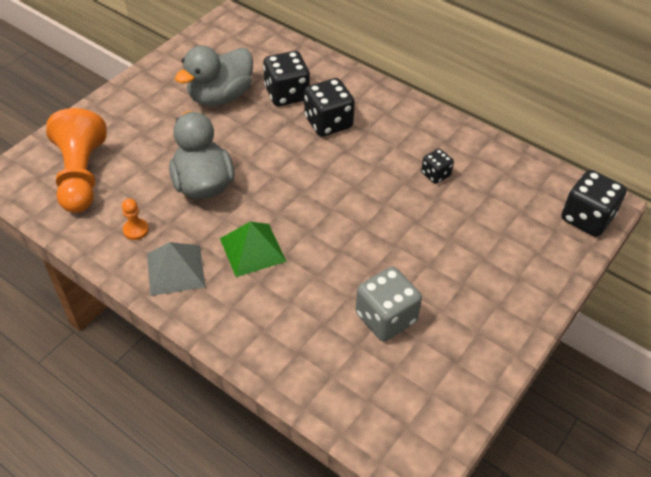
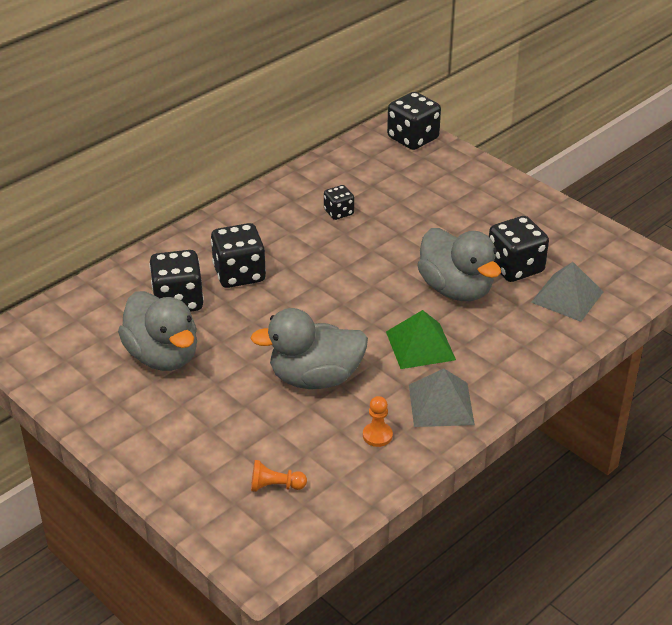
camera: 80 degrees left, 10 degrees down
(81, 176) = (275, 486): orange pawn -> orange pawn, size x0.41
(339, 271) = (456, 289): none -> grey duck
(346, 366) = (567, 297): none -> grey pyramid
(386, 318) = (515, 267): grey dice -> black dice

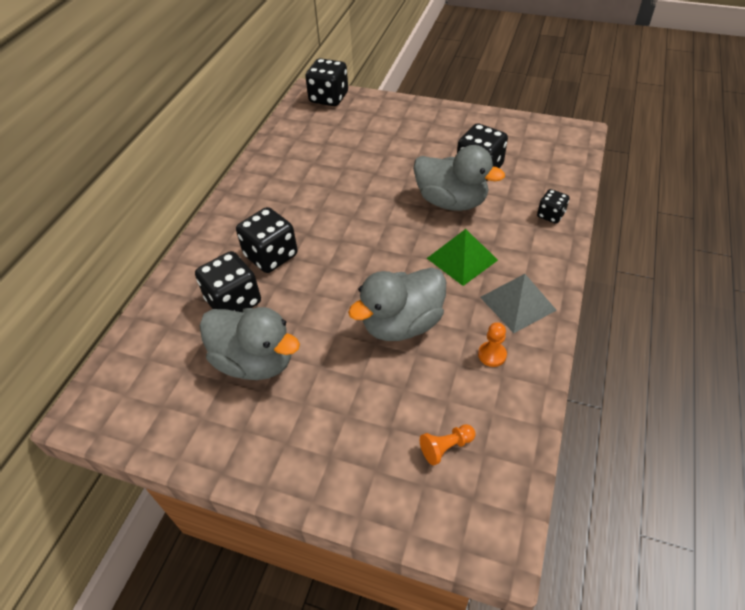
camera: 25 degrees left, 10 degrees up
(338, 212) = (315, 173): black dice -> black dice (550, 215)
(567, 297) = (533, 177): grey pyramid -> none

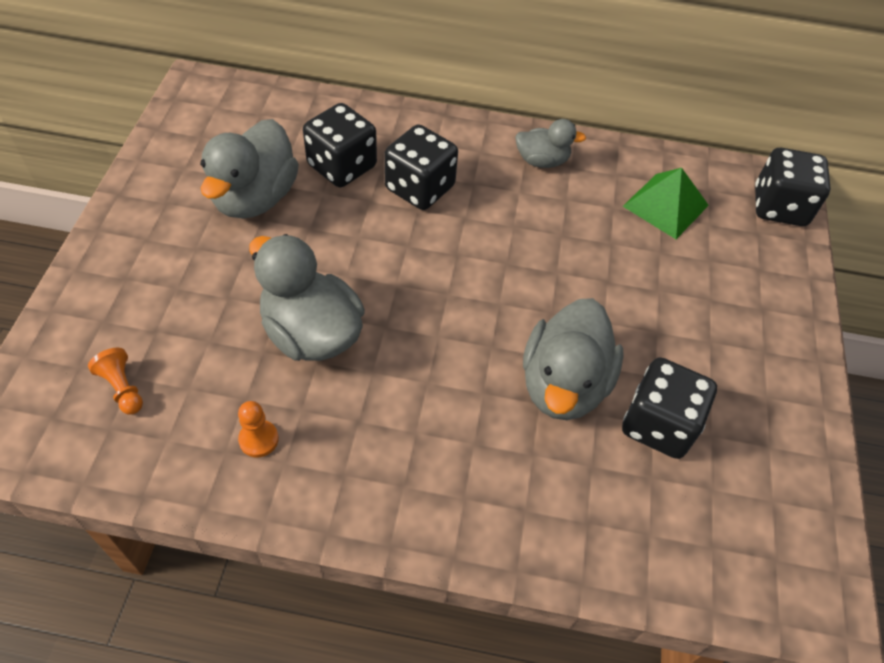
camera: 75 degrees right, 5 degrees up
(261, 189) = (542, 161): none -> grey duck
(462, 259) = (437, 401): green pyramid -> green pyramid (665, 205)
(517, 303) = (353, 475): grey pyramid -> none
(550, 215) = (559, 536): black dice -> none

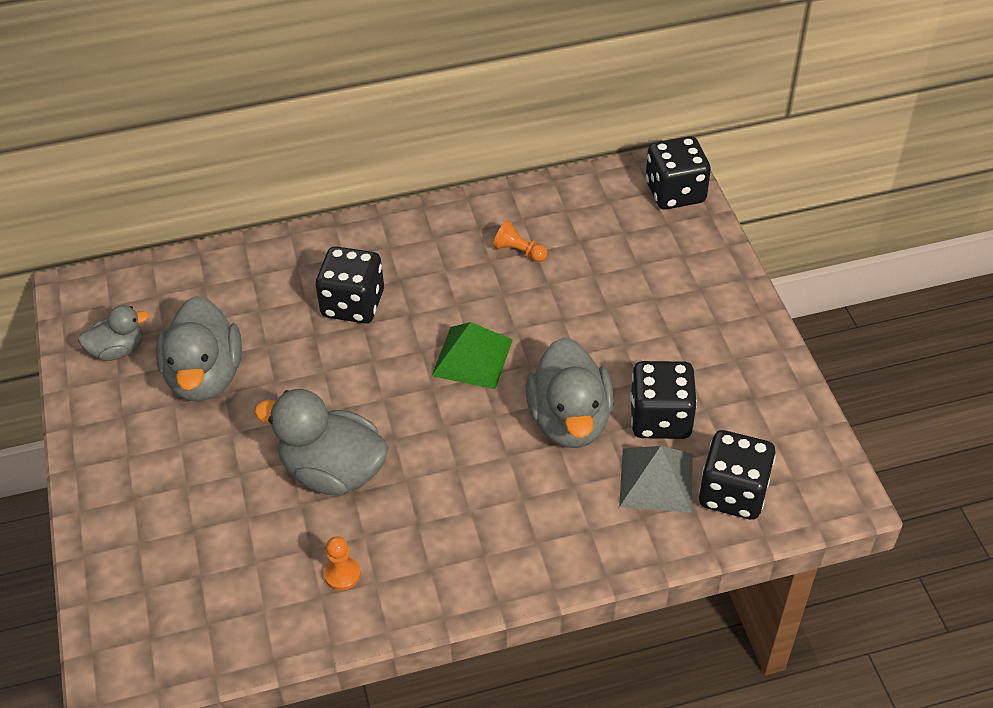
camera: 20 degrees left, 5 degrees down
(122, 388) = (196, 587): orange pawn -> orange pawn (519, 251)
(342, 166) = (268, 313): black dice -> black dice (733, 493)
(542, 161) = (450, 233): grey duck -> grey duck (118, 350)
(623, 488) = (656, 479): none -> grey pyramid
(665, 205) = (578, 230): green pyramid -> green pyramid (472, 357)

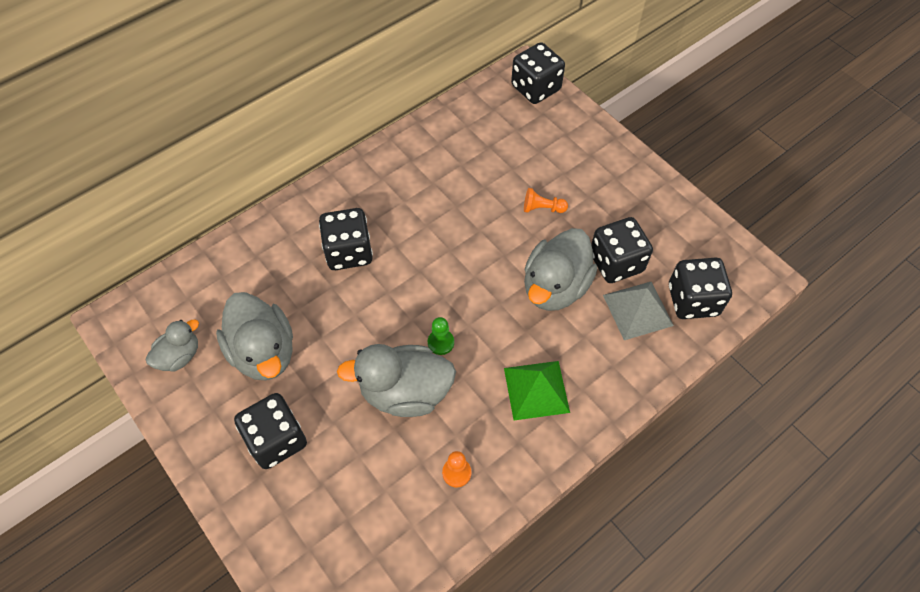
camera: 25 degrees left, 10 degrees up
(170, 469) = (276, 440): none -> black dice
(401, 433) = (441, 342): none -> green pawn
(472, 357) = (460, 263): green pyramid -> green pyramid (536, 390)
(519, 251) = (450, 168): orange pawn -> orange pawn (542, 208)
(569, 420) = (555, 287): grey duck -> grey duck turned 60 degrees clockwise

